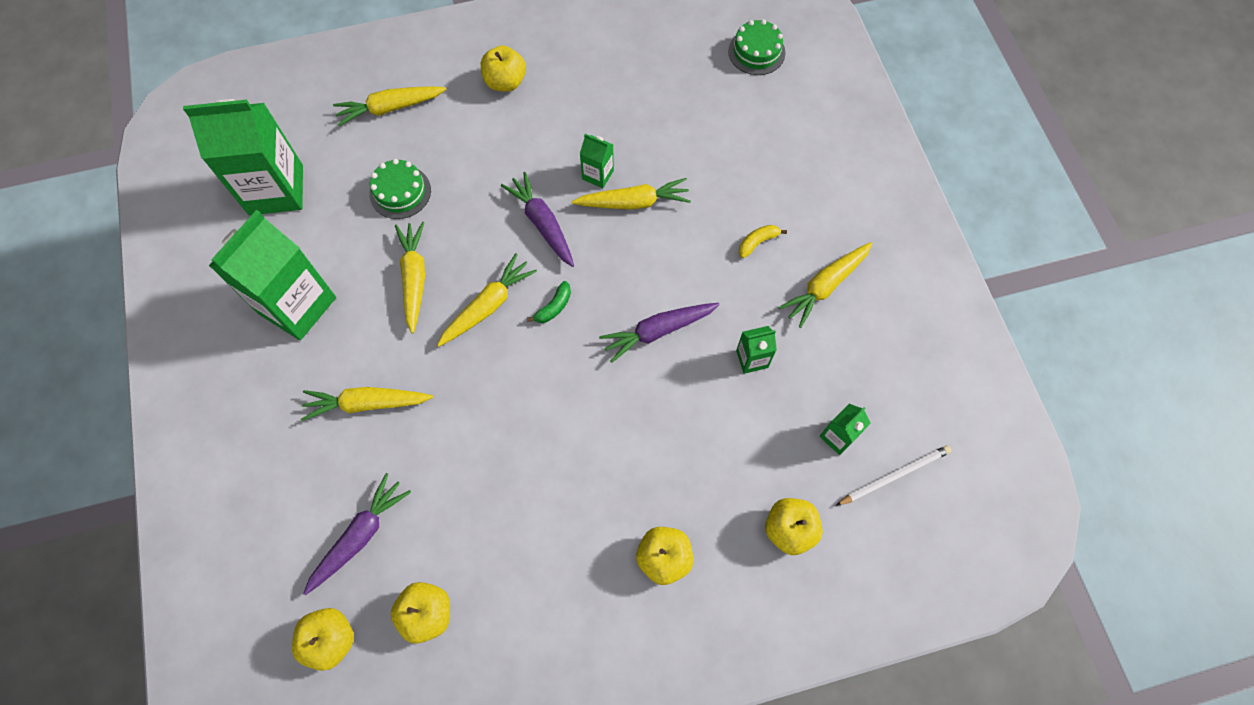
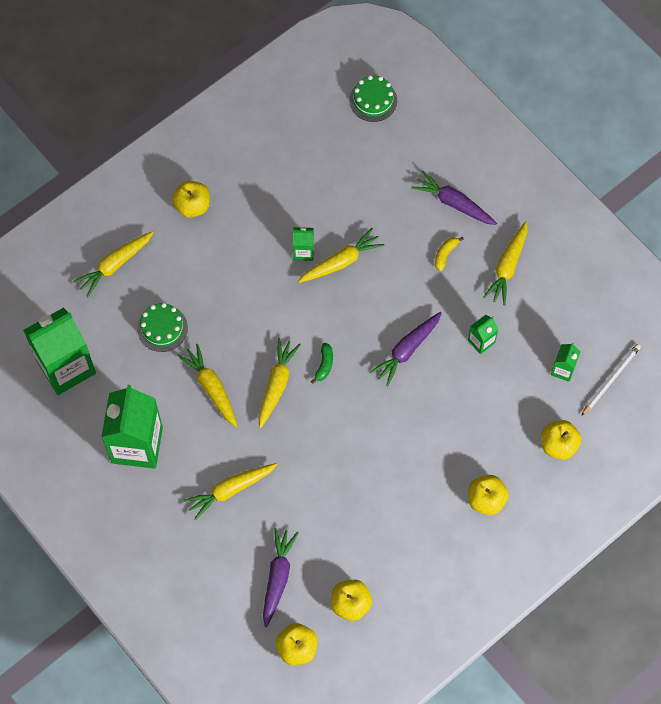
camera: 25 degrees left, 0 degrees up
(542, 223) = (282, 307): purple carrot -> purple carrot (453, 203)

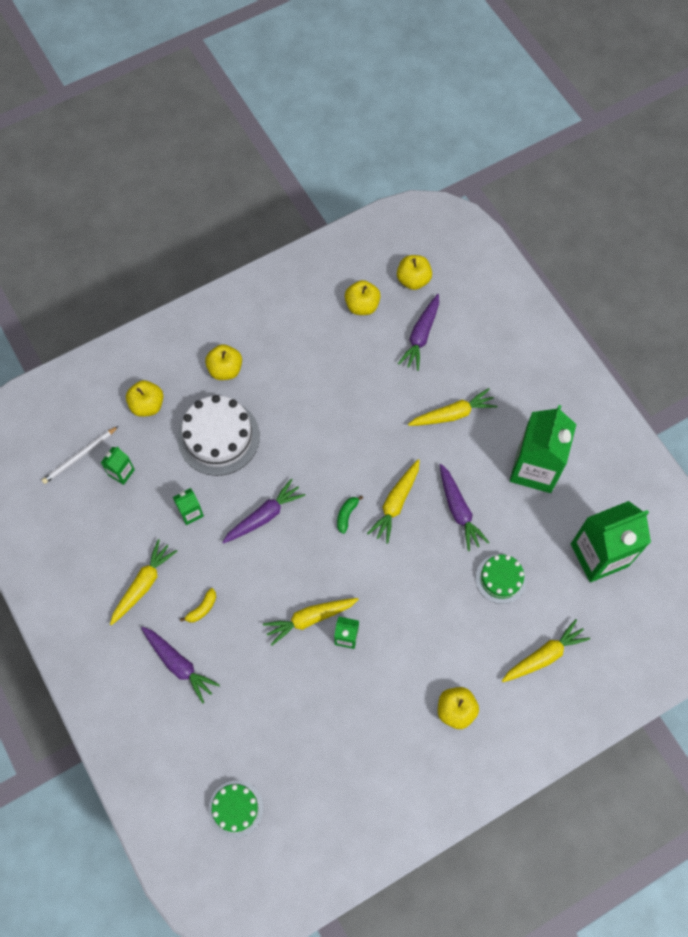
camera: 170 degrees left, 0 degrees up
(211, 388) = (459, 511): yellow carrot -> purple carrot
(474, 423) = (218, 437): none -> white cake

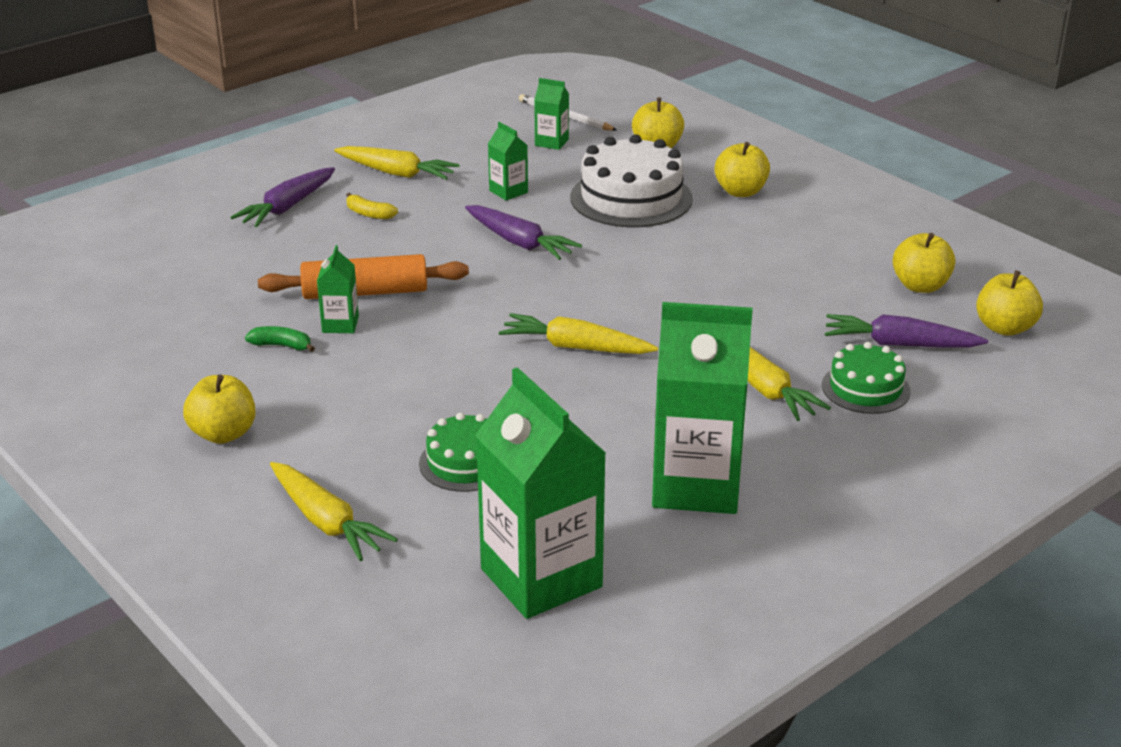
camera: 80 degrees right, 35 degrees down
(236, 808) = (85, 266): green cake -> green cake (865, 388)
(309, 619) = (365, 292): yellow carrot -> orange rolling pin
(346, 515) = (542, 306): green banana -> green banana (282, 346)
(459, 511) = (582, 409): purple carrot -> none

